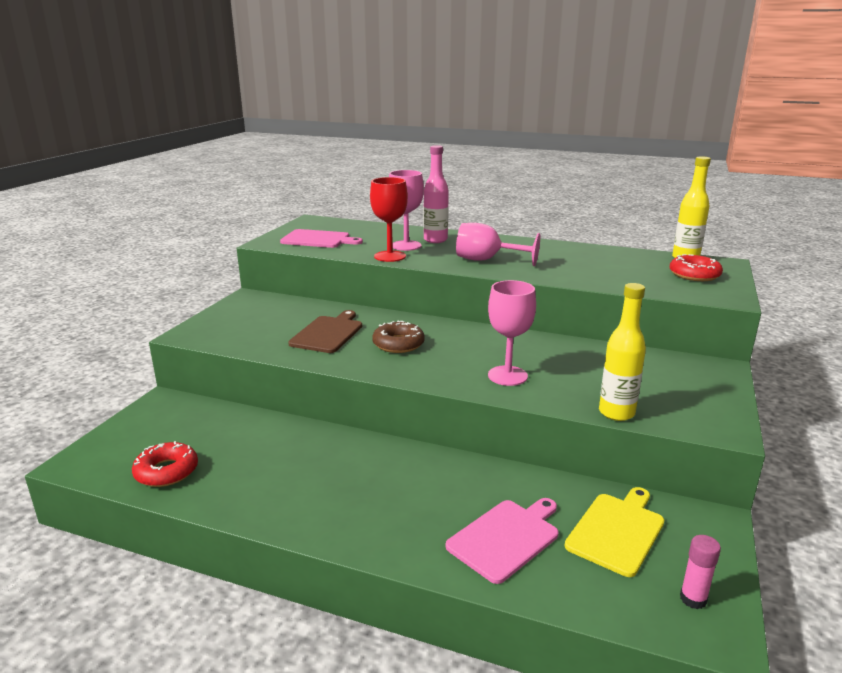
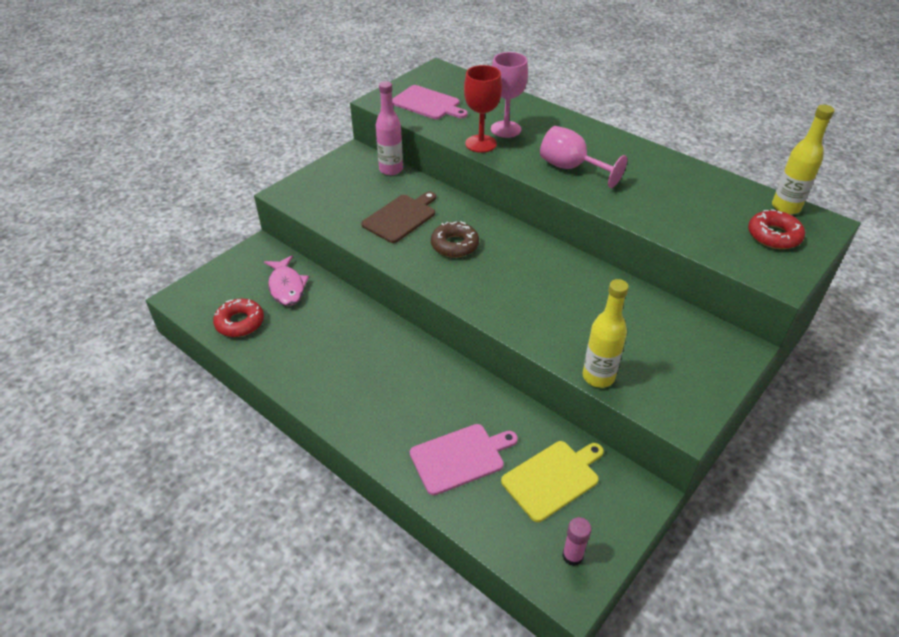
camera: 20 degrees right, 20 degrees up
(211, 428) = (286, 287): none -> pink fish
(435, 240) = (540, 125): pink bottle -> pink bottle (391, 169)
(507, 376) = (529, 308): pink goblet -> none

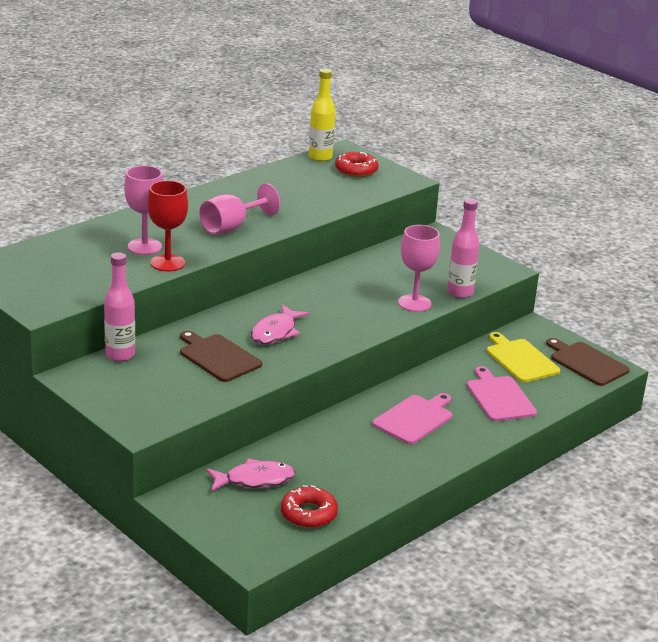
camera: 85 degrees left, 15 degrees down
(427, 104) = (64, 282): pink cutting board -> pink cutting board (415, 419)
(454, 245) = (275, 332): brown donut -> pink fish
(554, 338) = (414, 303): none -> pink goblet
(572, 556) = (587, 363): pink glue stick -> brown cutting board
(598, 377) = (460, 292): yellow bottle -> pink bottle

